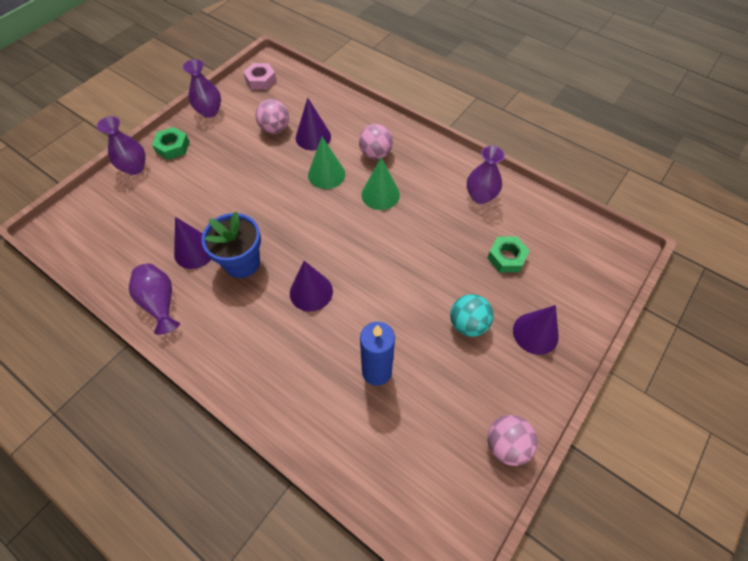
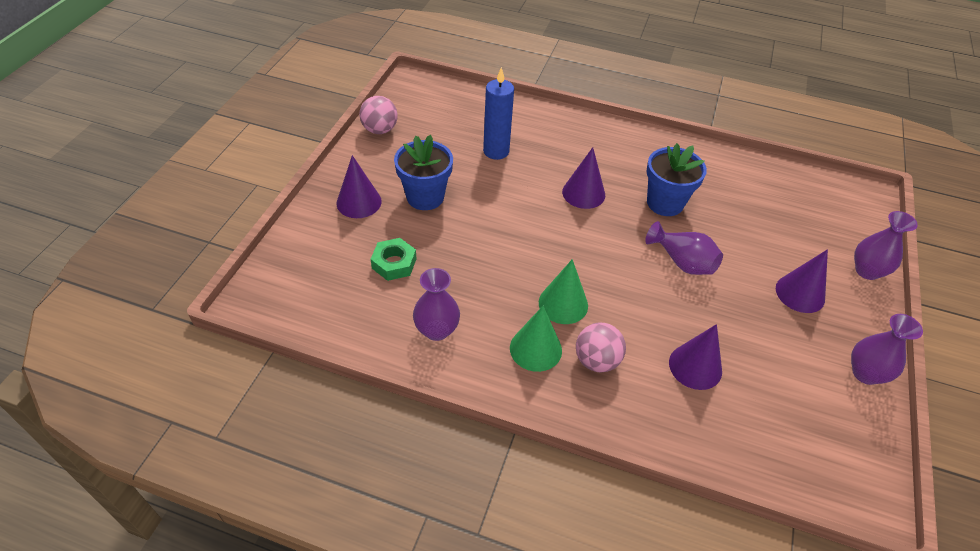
camera: 160 degrees right, 10 degrees down
(160, 303) = (708, 160): purple vase -> purple vase (682, 262)
(172, 147) = (855, 307): green nut -> none
(195, 251) = (718, 203): purple cone -> purple cone (800, 293)
(261, 80) = (850, 457): pink nut -> none
(275, 129) = (755, 367): pink ball -> none
(326, 174) = (643, 315): green cone -> green cone (535, 349)
(468, 324) = (425, 197): turquoise ball -> blue flower pot

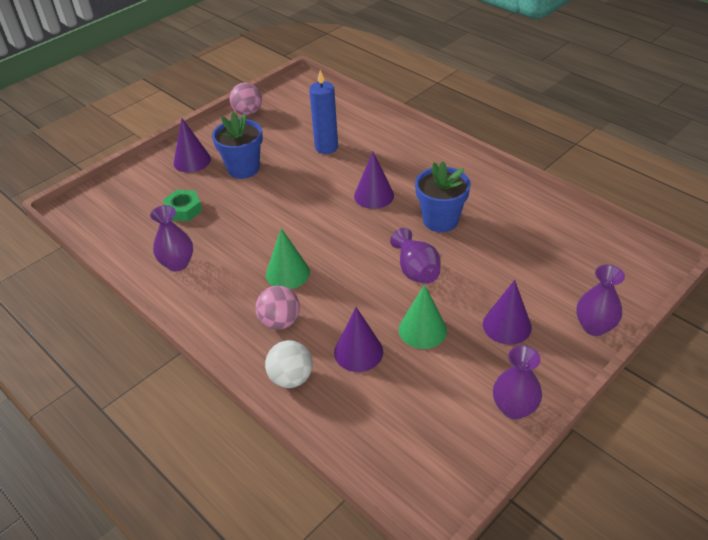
camera: 30 degrees right, 5 degrees down
(535, 349) = (239, 299): green cone -> green cone (422, 330)
(654, 419) = (291, 378): none -> white ball

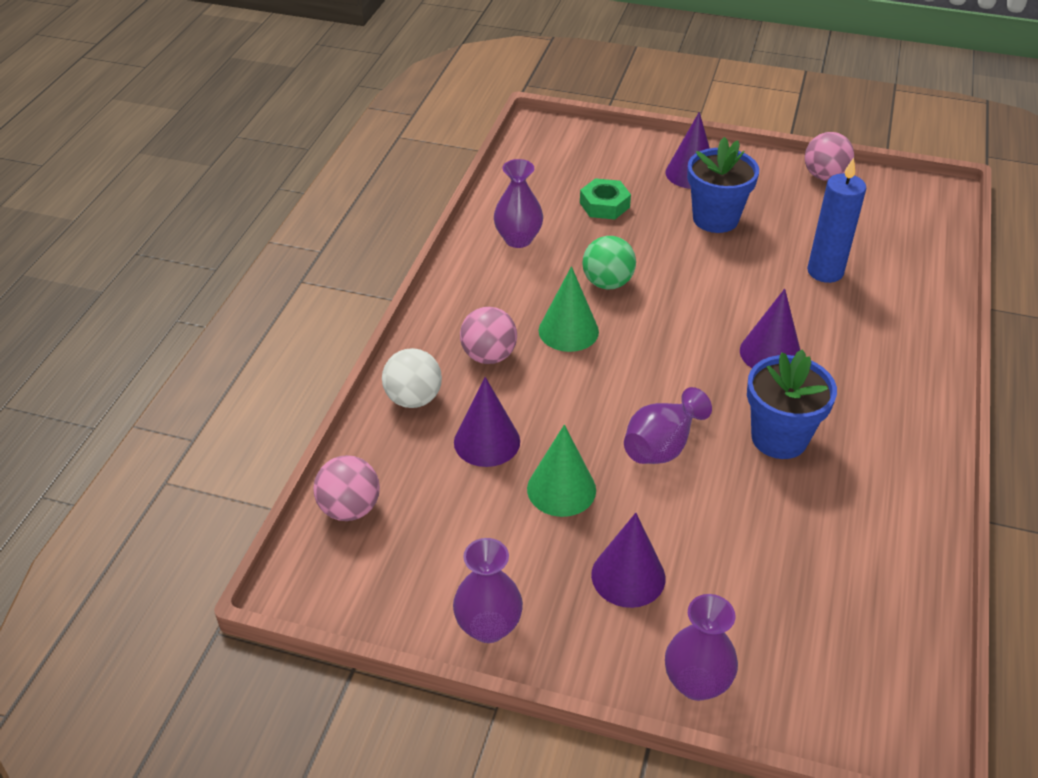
camera: 60 degrees right, 0 degrees up
(259, 238) = (607, 283): none -> green ball
(372, 452) = (350, 508): none -> pink ball

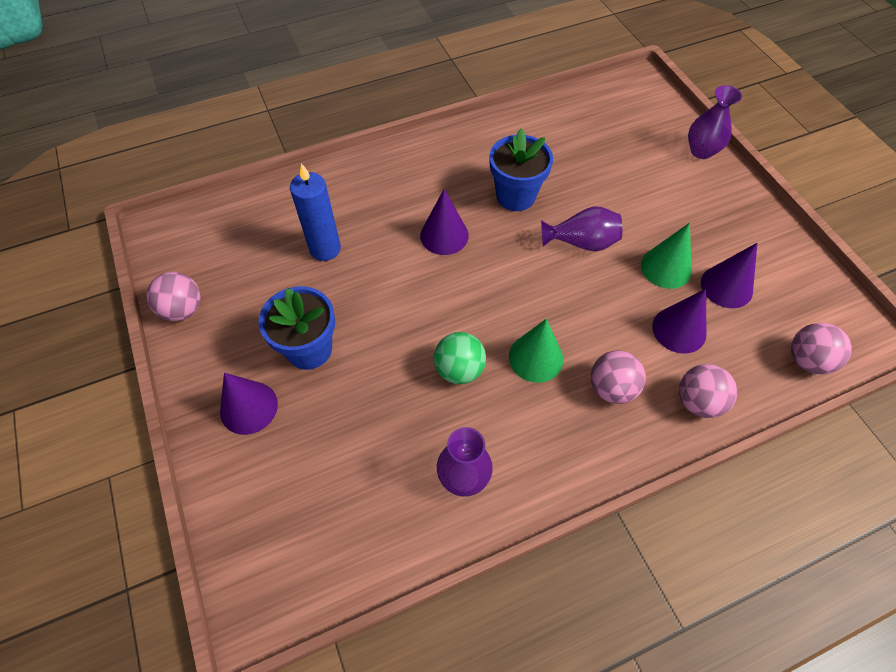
camera: 130 degrees left, 15 degrees up
(413, 399) = (698, 401): white ball -> pink ball
(488, 627) = (778, 239): purple vase -> none
(604, 205) = (354, 444): green nut -> none
(628, 576) = (681, 205): purple cone -> purple cone (726, 286)

